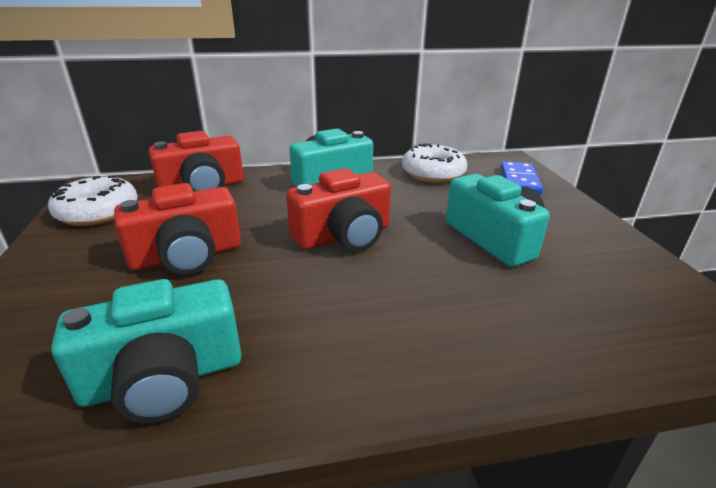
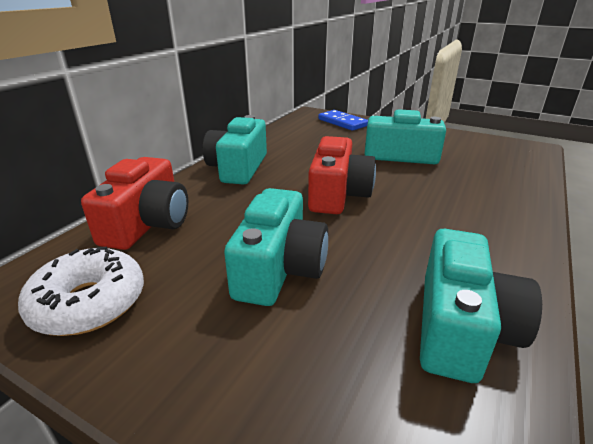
camera: 50 degrees left, 0 degrees up
(187, 256) = (279, 268): red camera -> turquoise camera
(433, 173) = (292, 136): white donut -> none

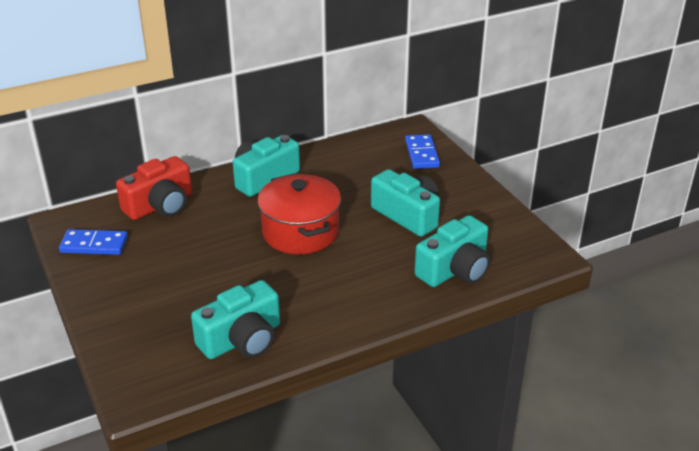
camera: 35 degrees right, 5 degrees up
(89, 303) = (94, 245): white donut -> blue domino
(279, 268) = (197, 268): turquoise camera -> turquoise camera (455, 270)
(337, 194) = (300, 232): red camera -> red pot

